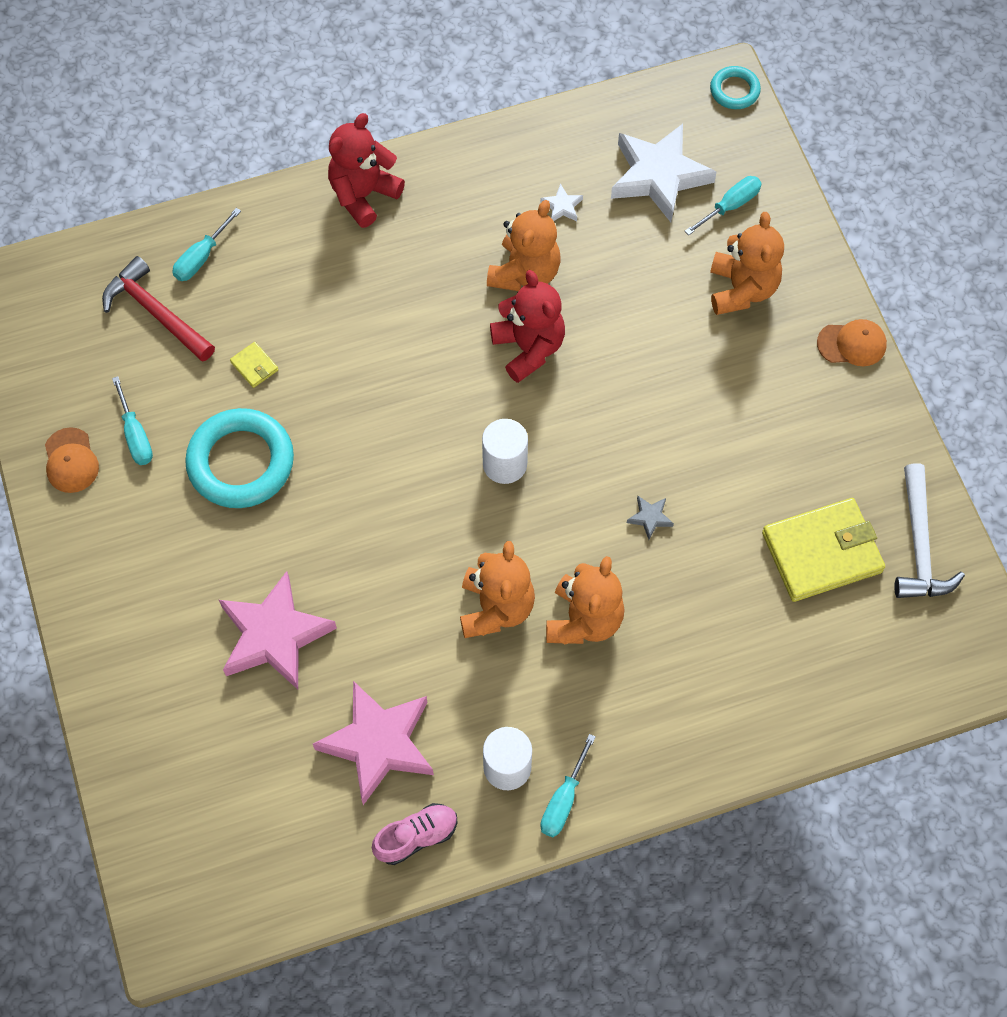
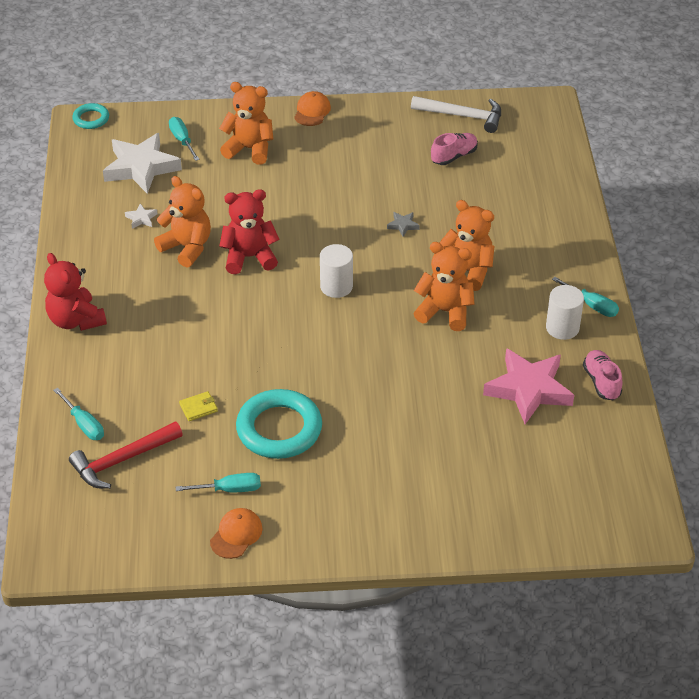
camera: 75 degrees left, 20 degrees down
(71, 461) = (236, 534): orange cap -> orange cap turned 60 degrees counterclockwise
(274, 635) = (429, 432): pink star -> none
(822, 552) = (454, 156): yellow wallet -> pink shoe

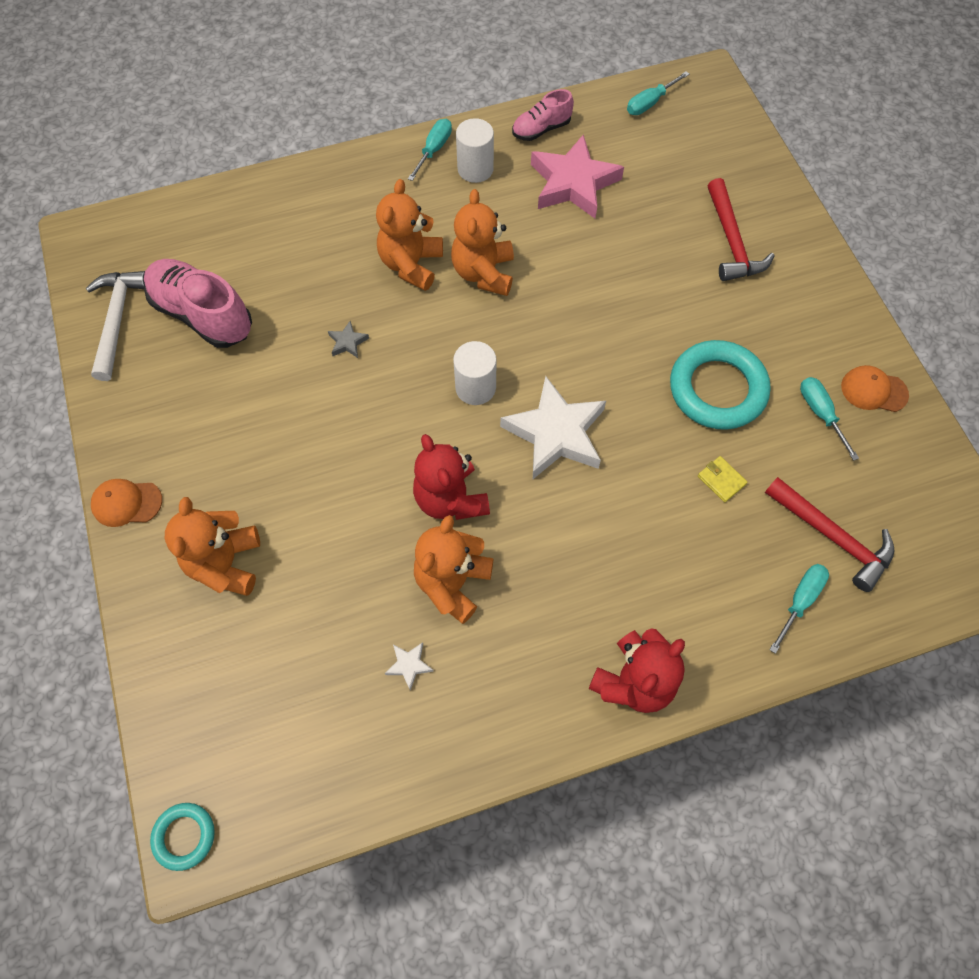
camera: 105 degrees left, 20 degrees up
(141, 167) = (295, 706): white star -> white star (556, 433)
(182, 140) = (220, 666): turquoise screwdriver -> turquoise screwdriver (650, 103)
(428, 484) = (731, 241): none -> red hammer
(454, 156) = (203, 315): pink shoe -> pink shoe, size x1.78

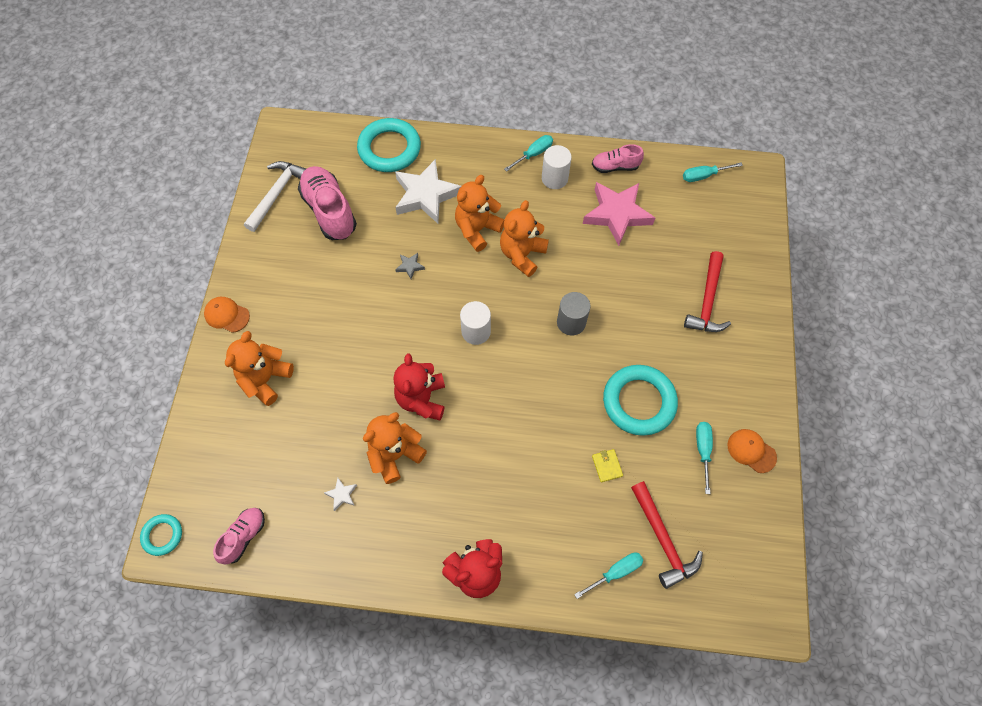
camera: 25 degrees right, 0 degrees up
(244, 209) = (389, 149): none -> turquoise ring
(303, 782) = (244, 536): none -> pink shoe
(556, 433) = (512, 385): white star -> white star (426, 195)
(587, 329) = (571, 322): none -> grey cylinder

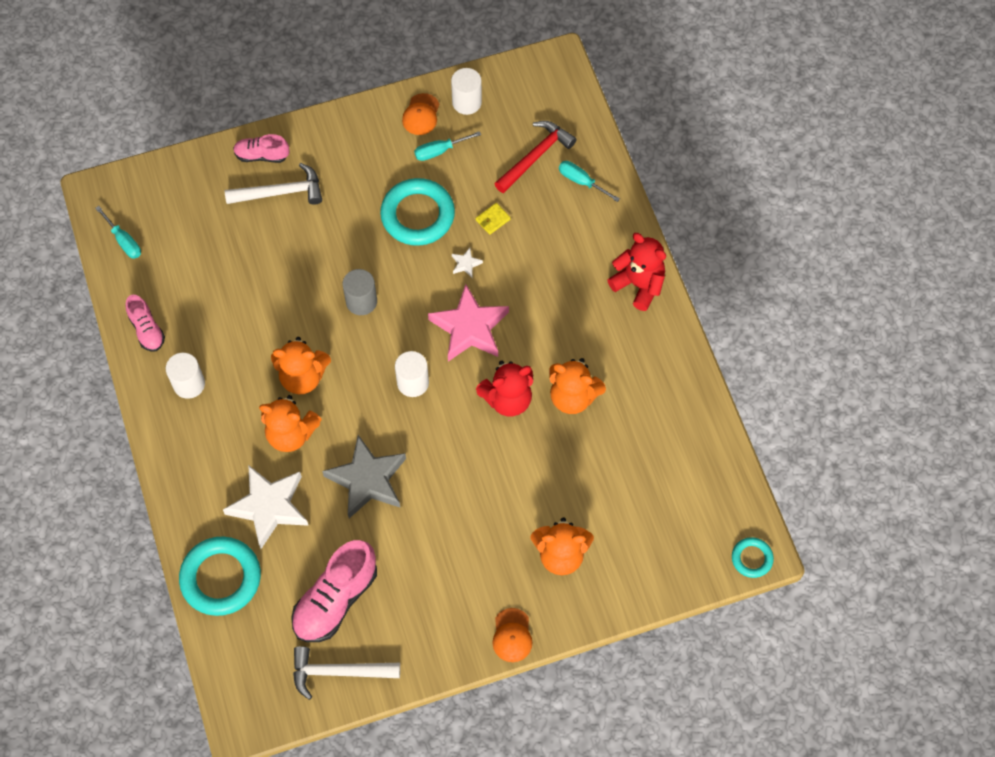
camera: 115 degrees left, 0 degrees up
(244, 536) = (714, 487): pink shoe -> pink shoe (262, 155)
(342, 494) = (633, 423): white star -> white star (466, 264)
(410, 266) = (367, 480): grey star -> grey star, size x2.49
(533, 154) = (164, 419): turquoise screwdriver -> none
(617, 214) = (211, 306): pink star -> pink star (469, 328)
(707, 301) = (281, 192): red hammer -> white hammer
(752, 500) = (466, 102): none -> white cylinder

